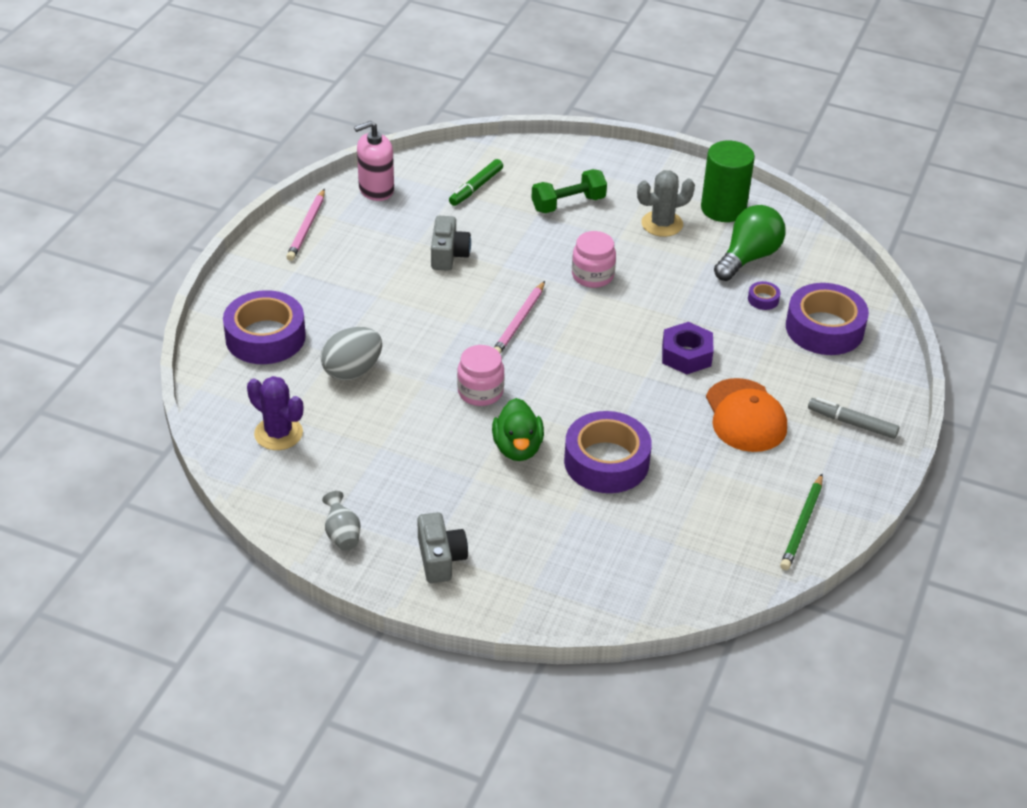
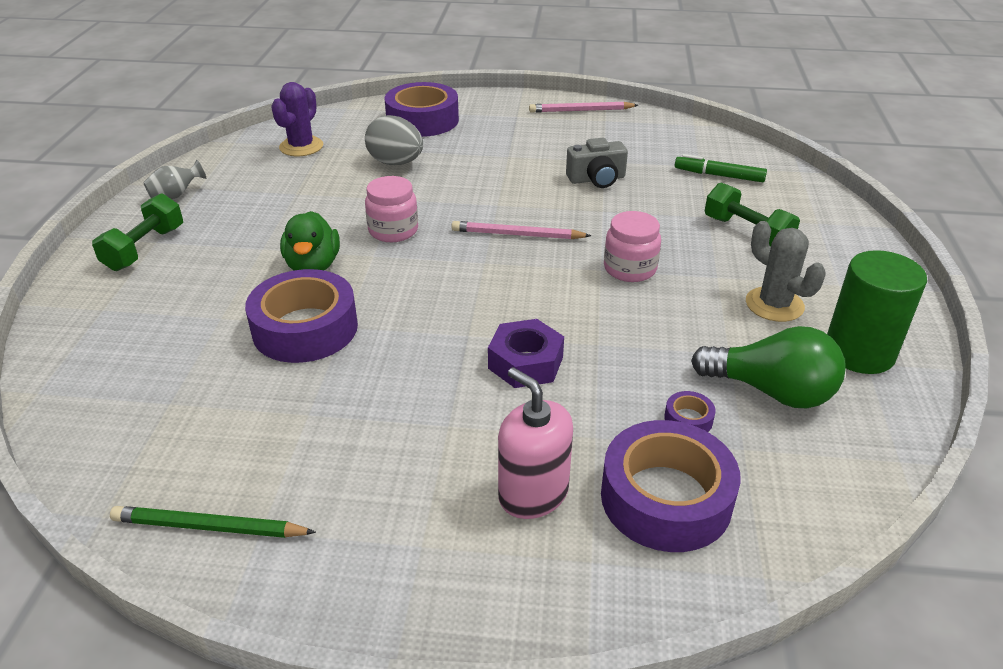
camera: 75 degrees right, 5 degrees down
(376, 189) = (664, 129): pink soap dispenser -> pink soap dispenser (533, 494)
(440, 558) = (145, 249): grey camera -> green dumbbell
(517, 448) = (313, 266): green duck -> green duck turned 75 degrees counterclockwise
(745, 416) = (426, 435): orange cap -> none
(852, 423) = (452, 562): grey marker -> none

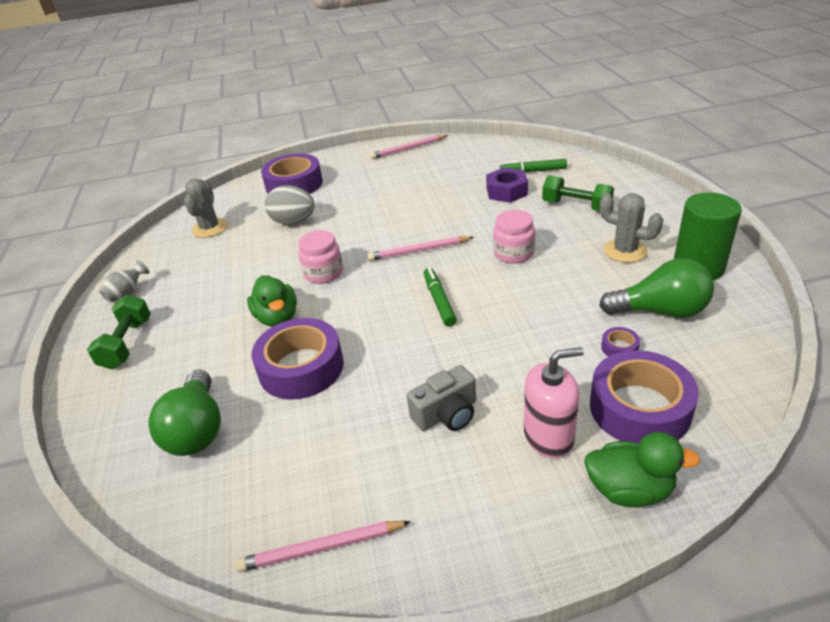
camera: 15 degrees left, 0 degrees up
(160, 361) = (197, 430): none -> green light bulb
(209, 527) = (321, 548): green pencil -> pink pencil
(301, 147) = (210, 228): purple cactus -> grey cactus
(504, 299) = (439, 301): none -> green marker
(525, 363) = (483, 342): purple nut -> purple nut (506, 191)
(533, 494) = (548, 436): pink soap dispenser -> pink soap dispenser turned 135 degrees clockwise
(589, 587) = (629, 490): none -> green duck
(597, 179) = (450, 195): grey camera -> grey camera (446, 414)

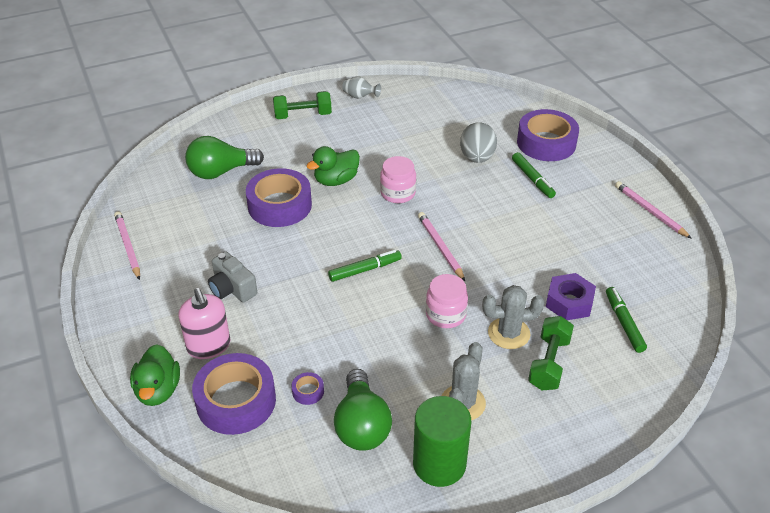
camera: 75 degrees right, 5 degrees up
(210, 228) = (457, 111): grey cactus -> grey cactus (509, 333)
(342, 195) = (532, 179): none -> green marker

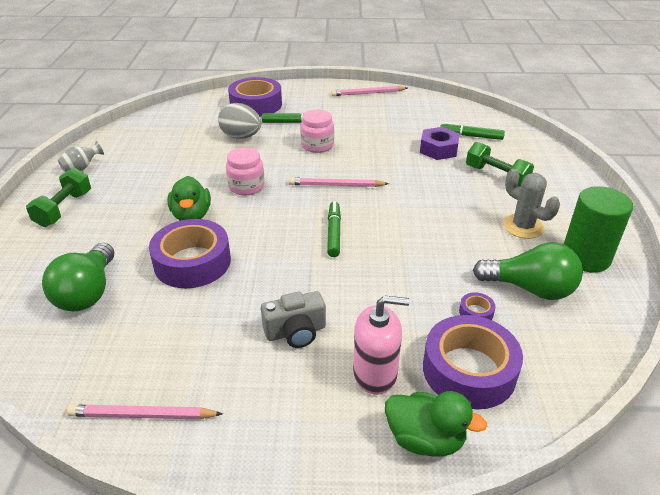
camera: 65 degrees left, 5 degrees down
(445, 315) = (419, 206): pink jar -> pink jar (317, 145)
(509, 333) = (456, 183): grey cactus -> none

